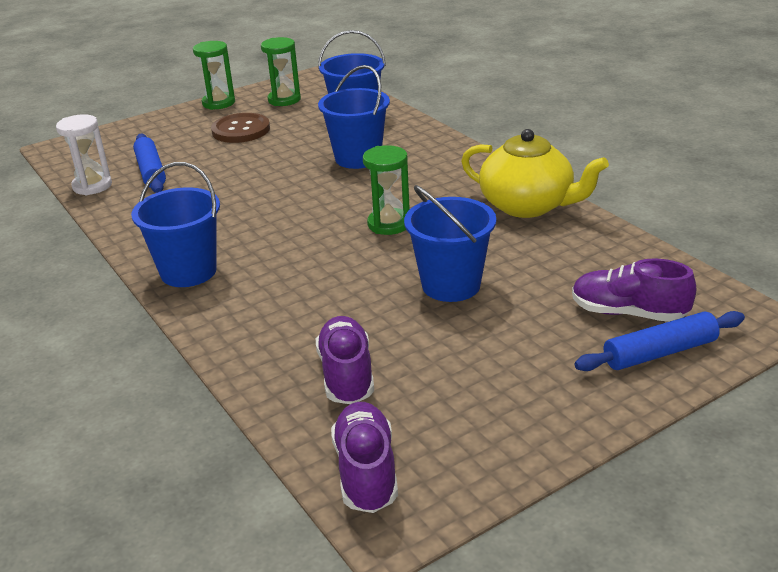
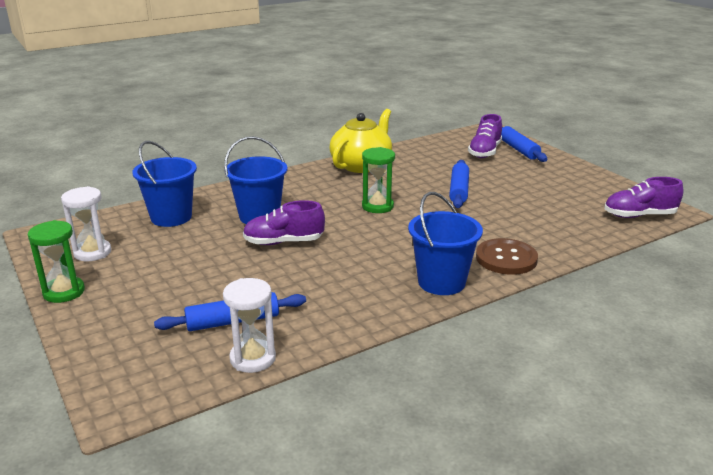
camera: 90 degrees left, 5 degrees down
(241, 130) = (157, 274): brown button -> brown button (506, 258)
(284, 100) = (92, 252): green hourglass -> white hourglass
(346, 375) = (560, 220): purple shoe -> purple shoe (283, 242)
(451, 285) = (459, 190): blue bucket -> blue rolling pin

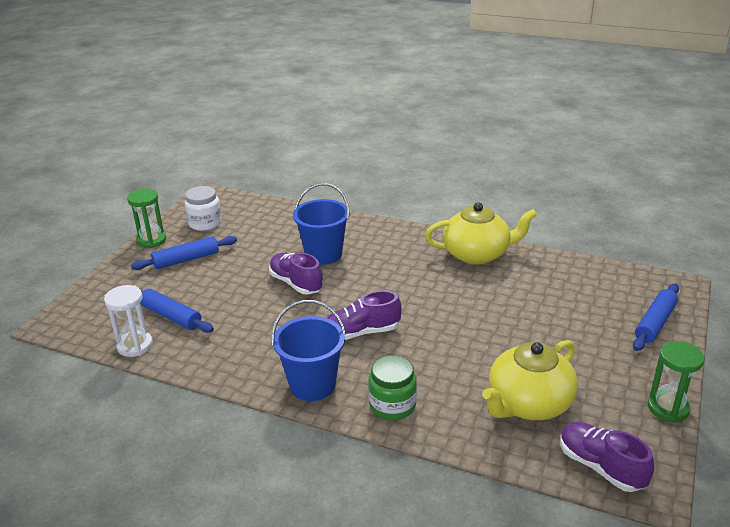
camera: 55 degrees right, 5 degrees up
(92, 252) = (205, 223): white hourglass -> white jar
(171, 217) = (281, 223): blue bucket -> none
(377, 206) = (407, 297): green hourglass -> green hourglass (668, 408)
(459, 190) = (498, 325): blue rolling pin -> blue rolling pin (186, 260)
(485, 152) = (613, 305): purple shoe -> purple shoe (361, 332)
(506, 258) = (392, 405): brown button -> green jar
(556, 213) = (528, 404): none -> yellow teapot

